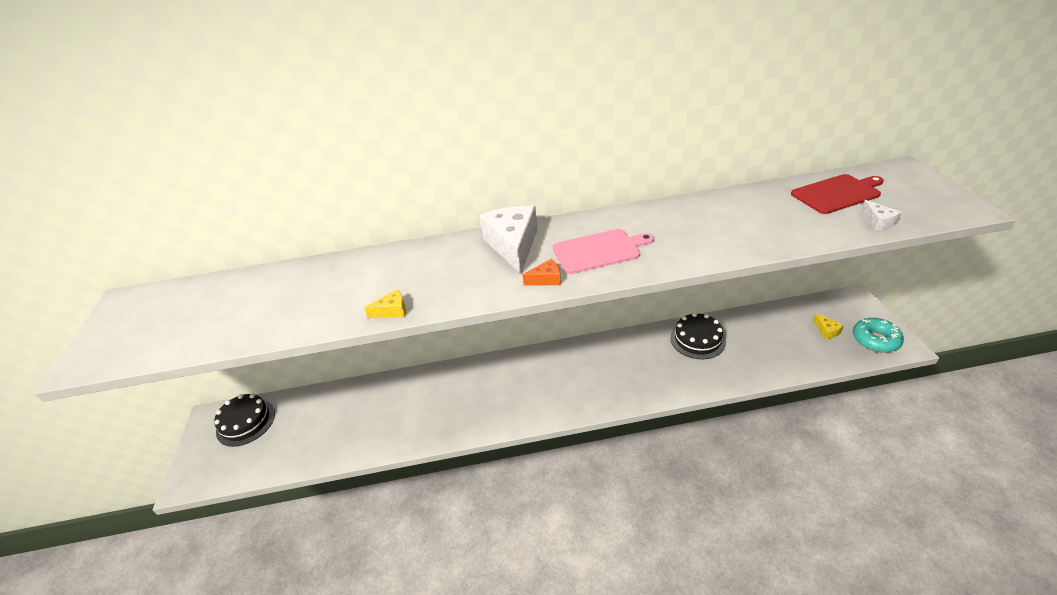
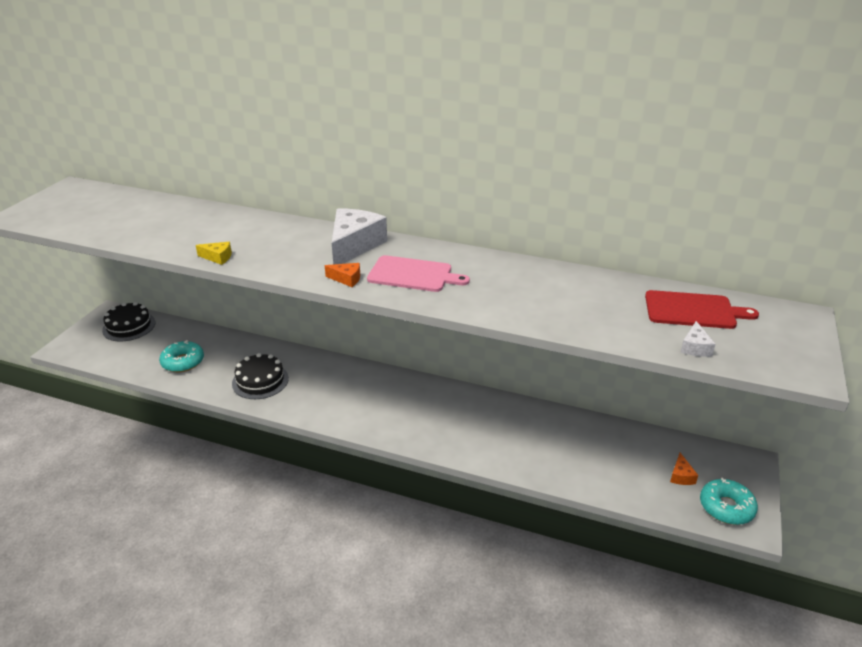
camera: 25 degrees right, 5 degrees down
(339, 432) = (183, 362): none -> turquoise donut
(697, 339) = (538, 425): black cake -> black cake (260, 381)
(826, 331) = (681, 476): yellow cheese -> orange cheese

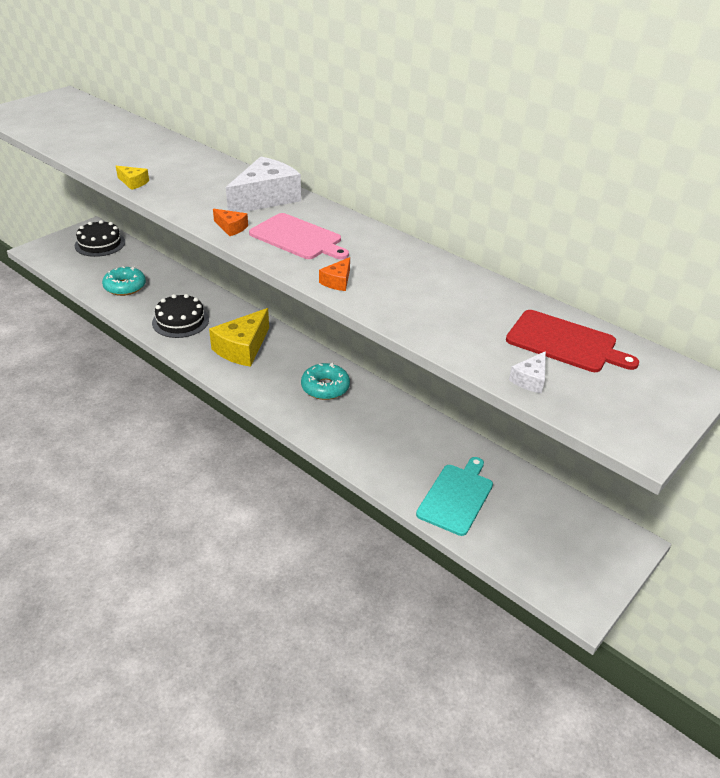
camera: 20 degrees right, 5 degrees up
(336, 390) = (242, 348): none -> yellow cheese
(602, 467) = (456, 497): none -> turquoise cutting board
(681, 476) = (537, 531): orange cheese -> orange cheese (337, 281)
(726, 507) = (565, 579): turquoise donut -> turquoise donut (325, 387)

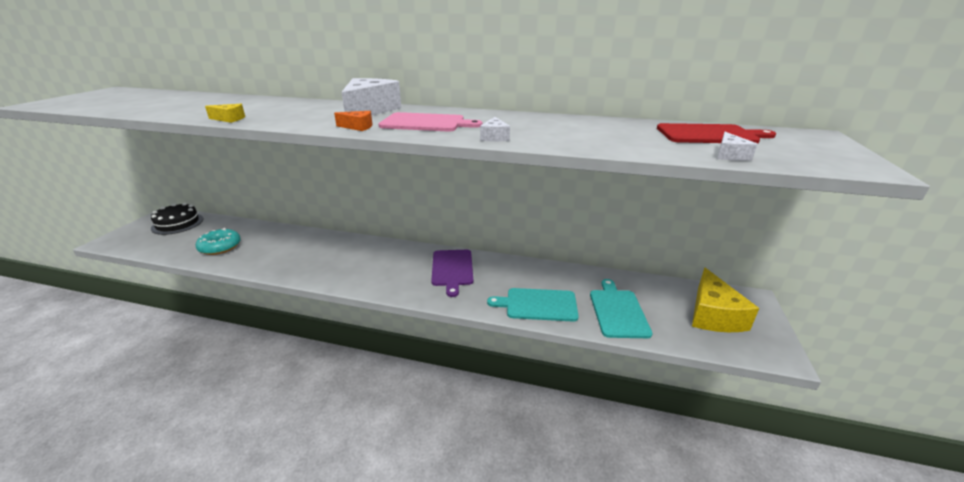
camera: 25 degrees left, 10 degrees down
(180, 321) = (291, 258): black cake -> none
(242, 348) = (361, 262): yellow cheese -> yellow cheese (713, 315)
(325, 387) = (452, 269): turquoise donut -> purple cutting board
(337, 281) = (494, 137): orange cheese -> white cheese
(379, 459) = (538, 304): none -> turquoise cutting board

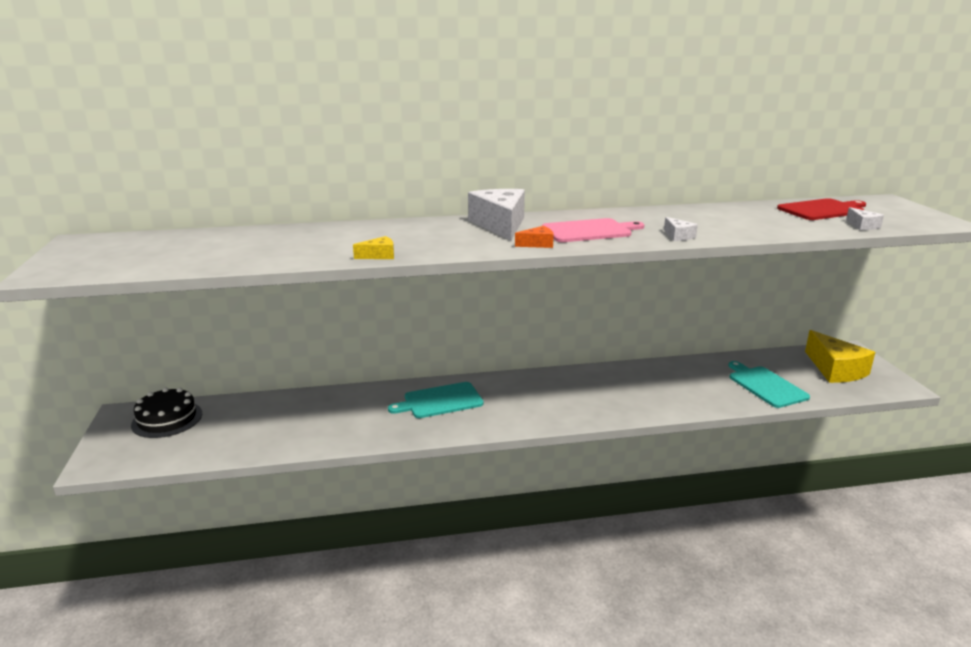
camera: 25 degrees left, 5 degrees down
(220, 247) = (280, 430): turquoise donut -> none
(452, 269) = (583, 387): purple cutting board -> none
(538, 304) = (698, 397): turquoise cutting board -> turquoise cutting board (440, 401)

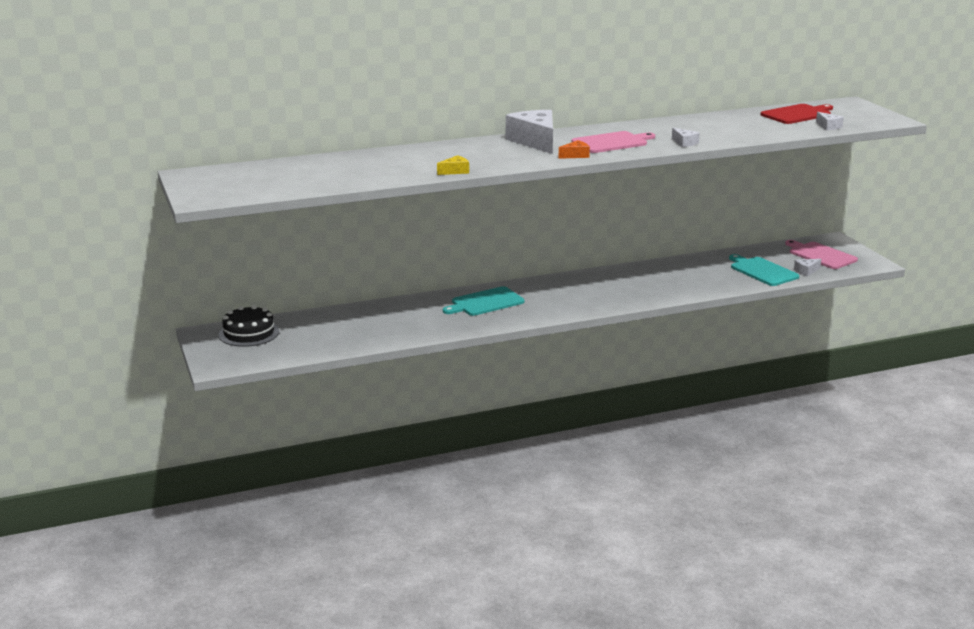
camera: 10 degrees left, 0 degrees up
(818, 390) = (806, 271): none -> white cheese
(835, 370) = (820, 255): yellow cheese -> pink cutting board

